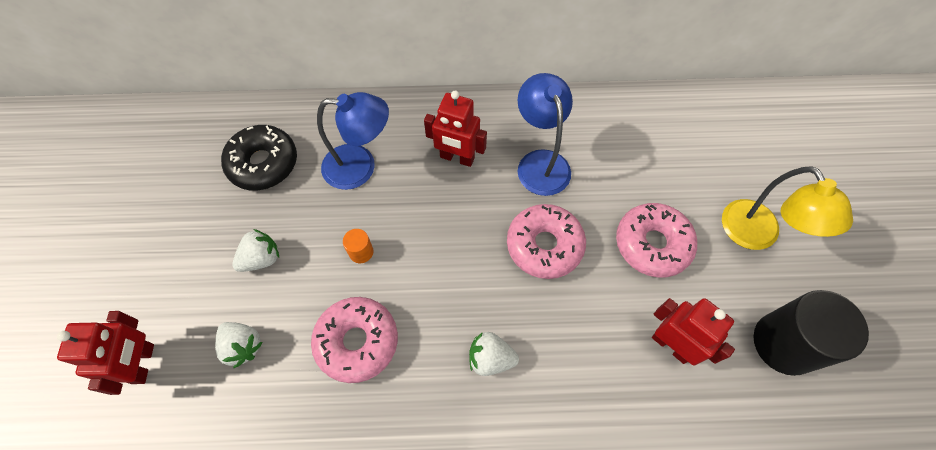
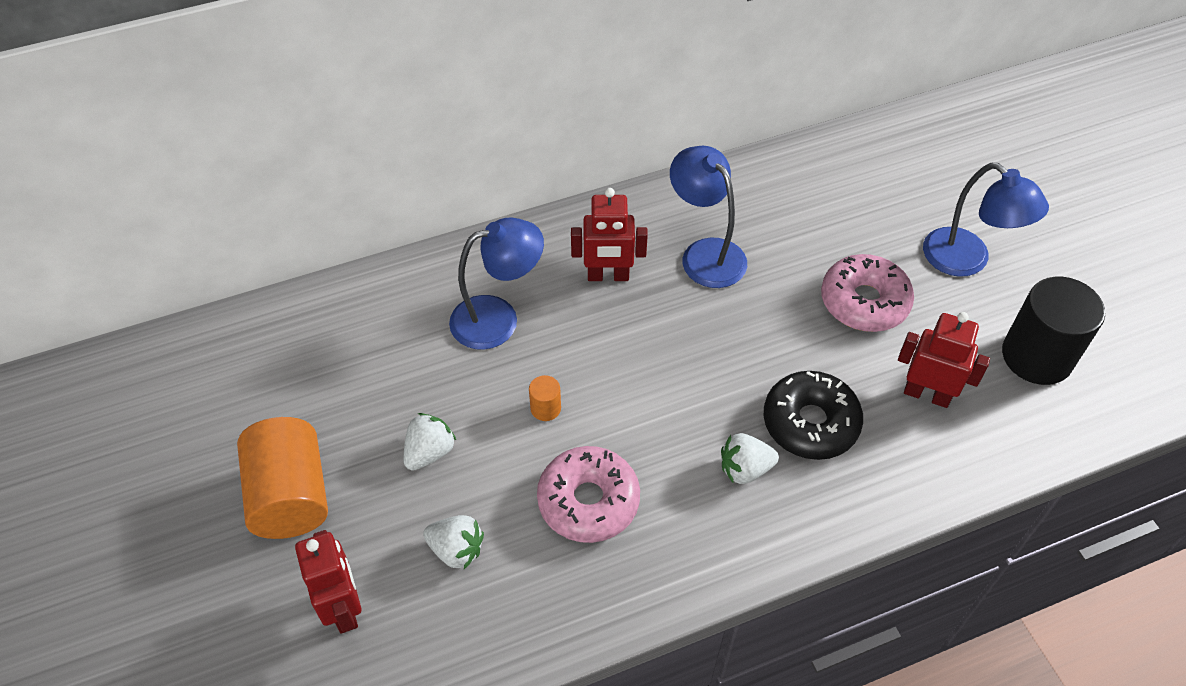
camera: 20 degrees left, 10 degrees down
(151, 259) = (291, 495): none -> orange cylinder
(263, 163) = (376, 349): black donut -> black donut (810, 423)
(544, 245) = (750, 338): pink donut -> none
(756, 235) = (967, 261): yellow lamp -> blue lamp

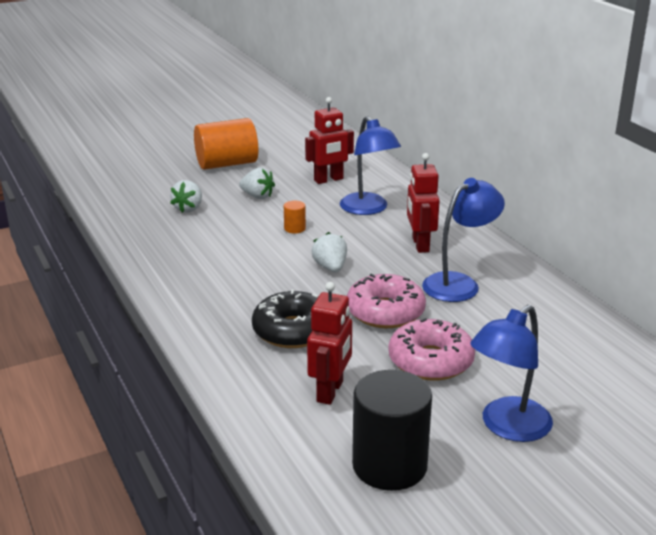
camera: 85 degrees right, 25 degrees down
(344, 608) = (155, 183): red robot -> red robot (328, 180)
(588, 501) = (221, 246): pink donut -> pink donut (385, 312)
(745, 469) = (248, 302): white strawberry -> white strawberry (330, 267)

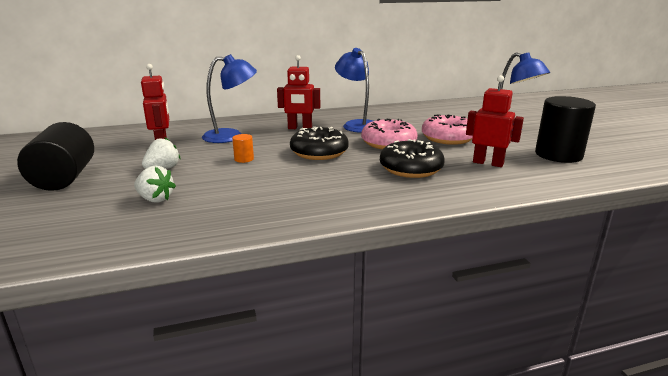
camera: 80 degrees left, 5 degrees down
(227, 164) = (64, 178): orange cylinder -> black cylinder
(330, 267) = (319, 152): white strawberry -> black donut

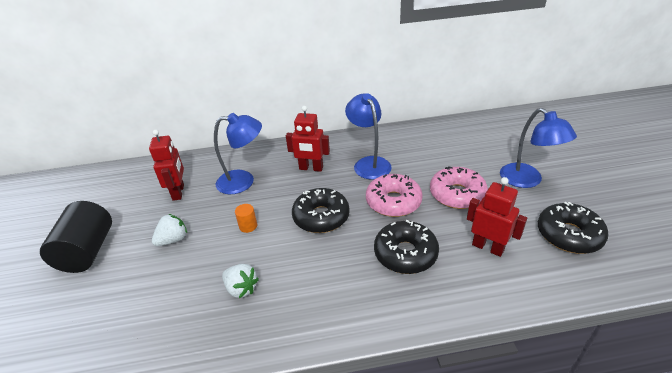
camera: 10 degrees right, 15 degrees up
(155, 199) = (159, 294): white strawberry -> white strawberry (241, 289)
(558, 155) = (569, 235): black cylinder -> black donut

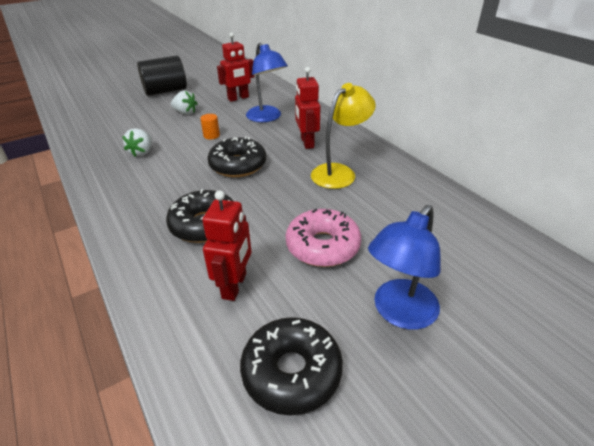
camera: 65 degrees right, 0 degrees up
(369, 163) = (339, 172): blue lamp -> yellow lamp
(393, 202) = (282, 201): pink donut -> none

